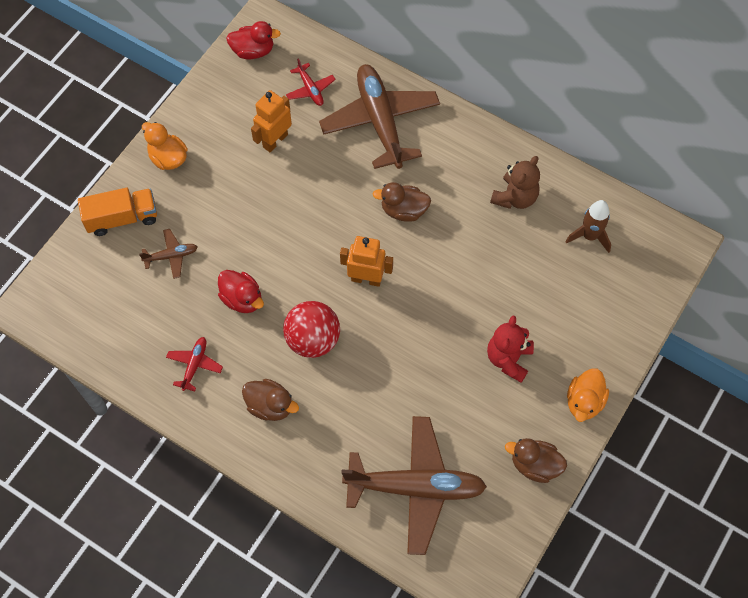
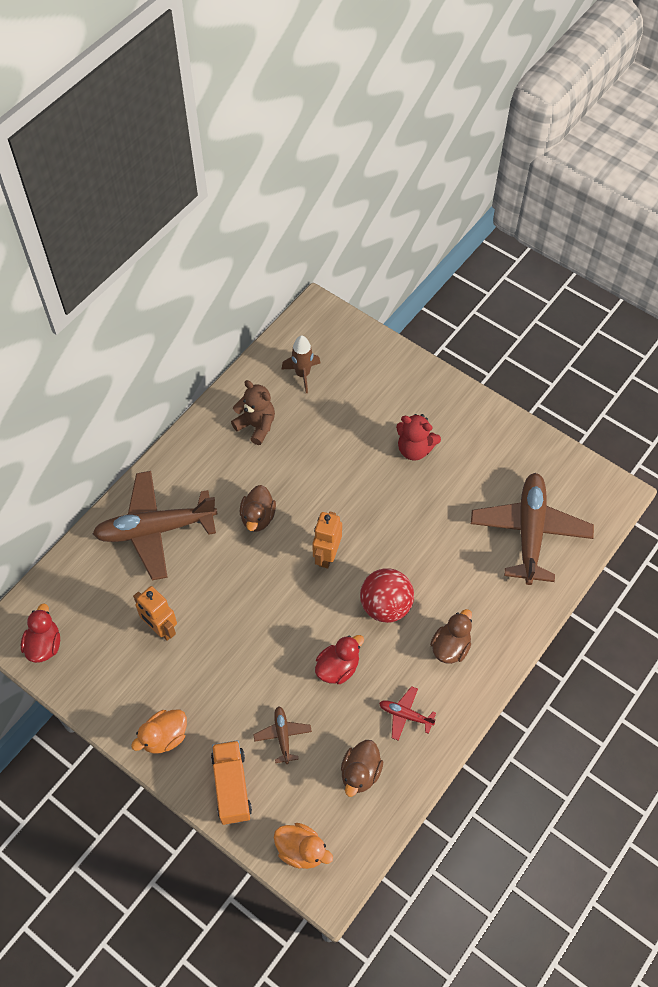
camera: 85 degrees left, 5 degrees down
(310, 89) = (104, 591): red plane -> none
(534, 465) = (510, 441): brown duck -> brown duck (360, 773)
(584, 402) = (456, 399): orange duck -> orange duck (301, 850)

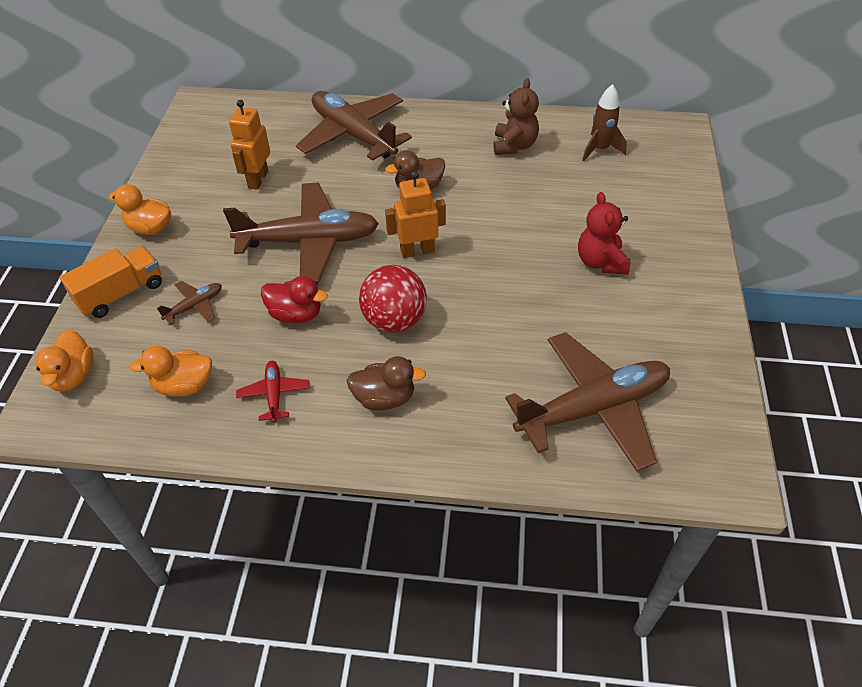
camera: 60 degrees right, 10 degrees down
(44, 645) = (199, 125): red duck -> none
(265, 624) = (309, 242): none -> brown plane
(360, 773) = (184, 385): brown duck -> orange duck

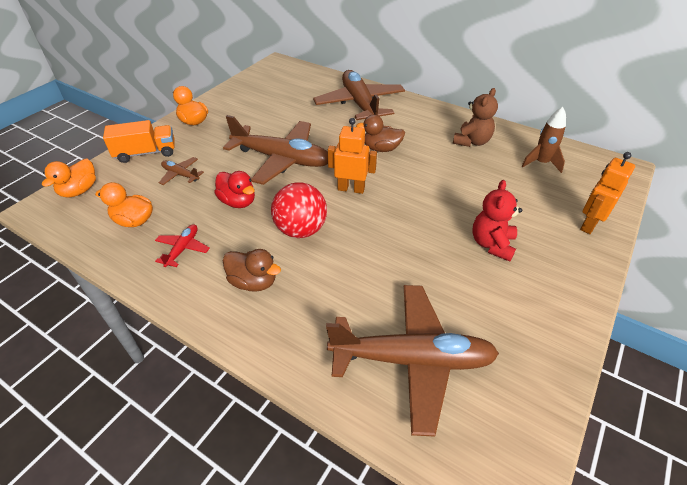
camera: 25 degrees right, 5 degrees down
(195, 306) = (181, 175): brown plane -> brown plane turned 135 degrees counterclockwise
(258, 179) = (278, 113): orange robot -> orange robot (589, 224)

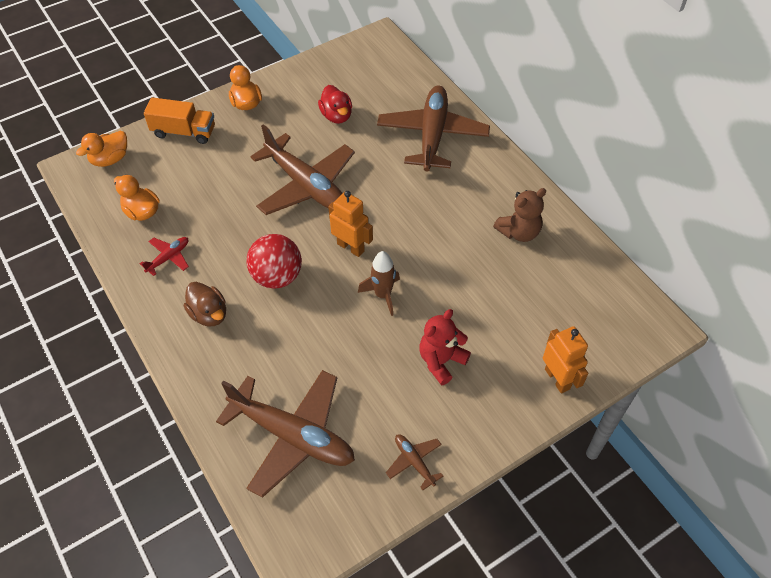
camera: 25 degrees right, 10 degrees up
(181, 175) = (203, 171): brown plane -> brown plane (414, 462)
(238, 202) = (239, 223): red duck -> red duck (336, 116)
(381, 149) = (414, 207): brown duck -> none
(541, 163) = (573, 288): brown rocket -> brown rocket (382, 295)
(589, 224) = (557, 379): orange robot -> orange robot turned 90 degrees clockwise

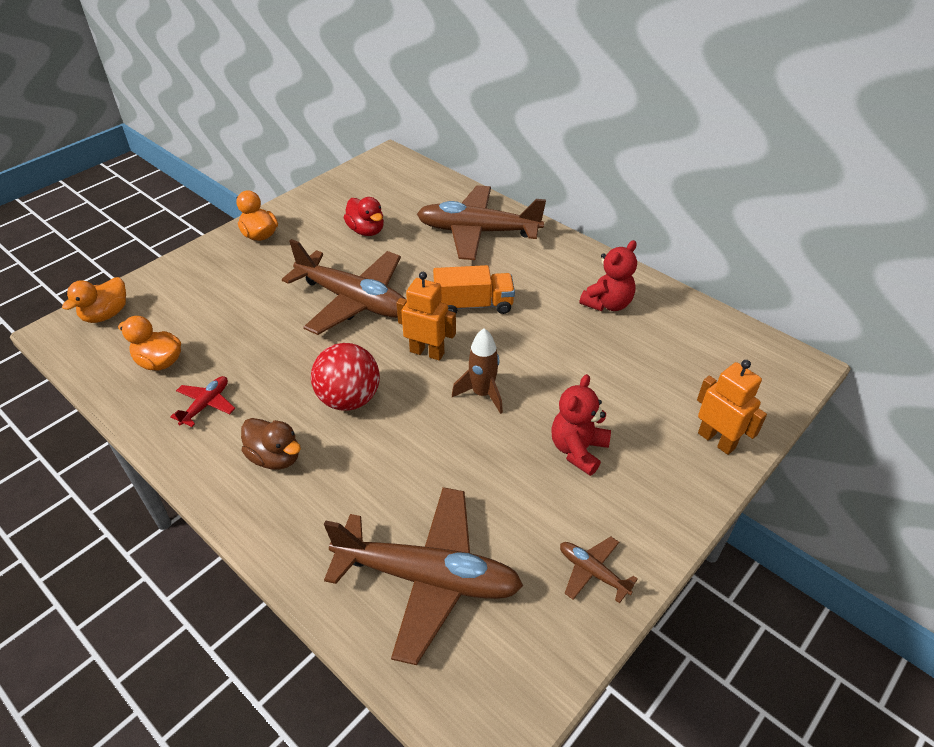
camera: 15 degrees left, 10 degrees down
(184, 132) = (192, 273): orange truck -> orange truck (473, 305)
(432, 135) = (478, 232): brown plane -> brown plane turned 75 degrees counterclockwise
(519, 232) = (607, 304): brown teddy bear -> red teddy bear

